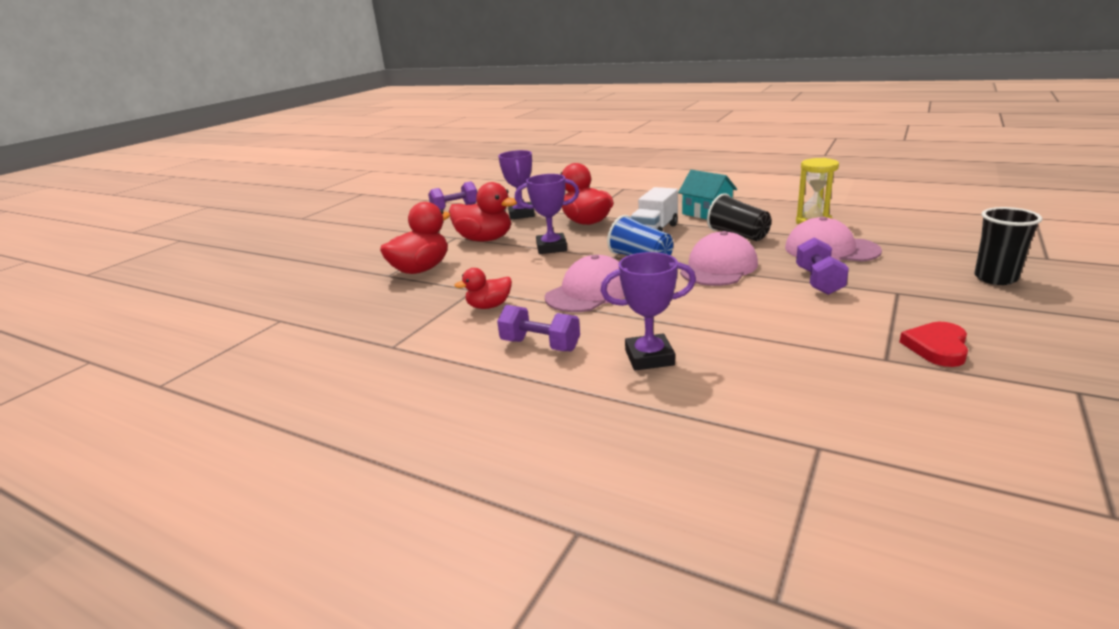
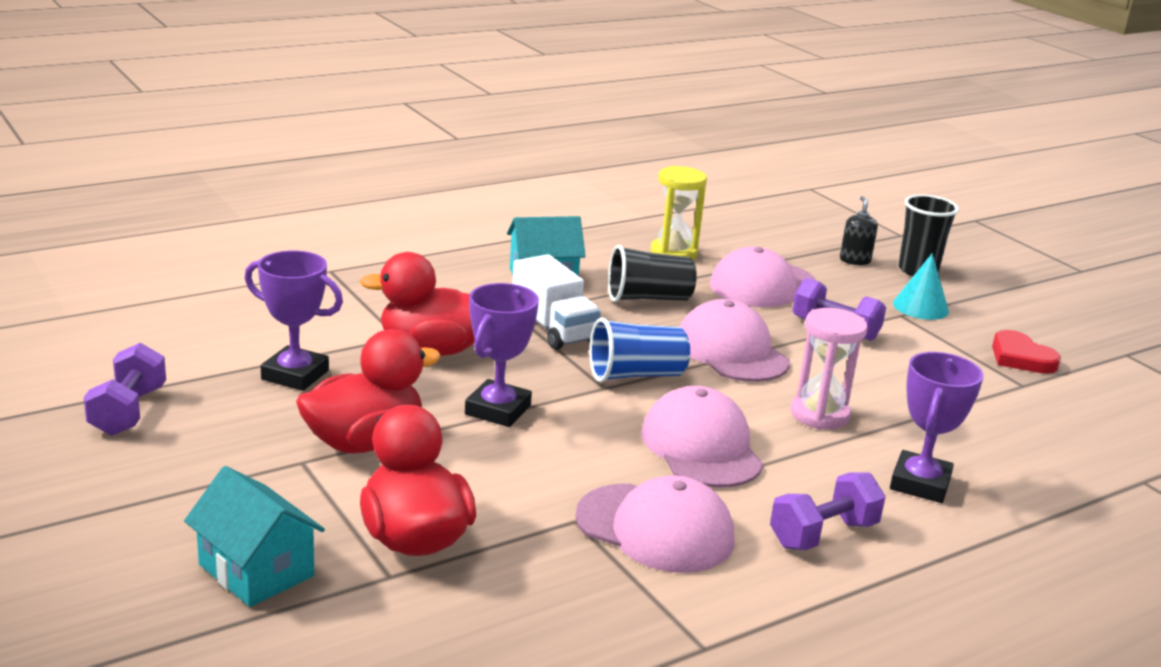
camera: 65 degrees left, 0 degrees up
(370, 257) = (256, 570): none -> turquoise house
(489, 306) = (655, 528): red duck -> pink cap
(686, 308) = (819, 415): none -> pink hourglass
(930, 294) = (920, 307): none -> turquoise cone
(949, 258) = (855, 260): none -> black soap dispenser

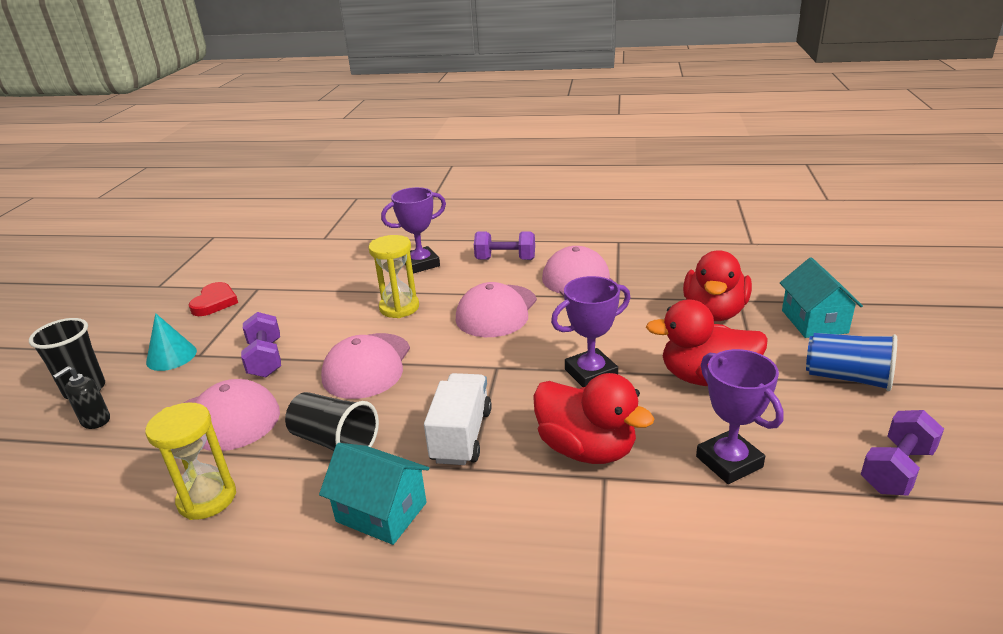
camera: 135 degrees left, 5 degrees up
(636, 375) = (462, 369): blue cup -> blue cup (847, 378)
(819, 415) = (399, 307): pink hourglass -> yellow hourglass

